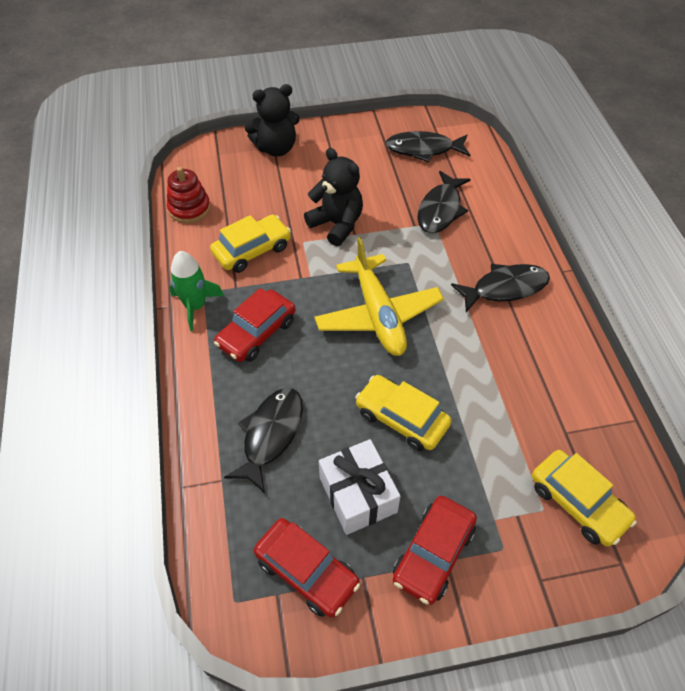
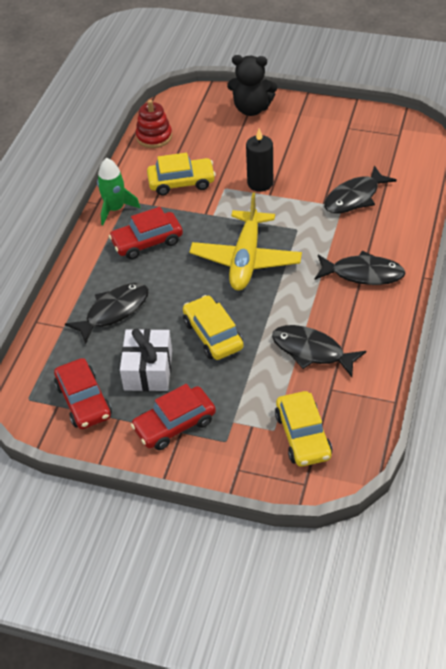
camera: 30 degrees right, 5 degrees down
(337, 224) = (260, 183): black teddy bear -> black candle
(423, 149) = (376, 144): black fish -> black fish (312, 351)

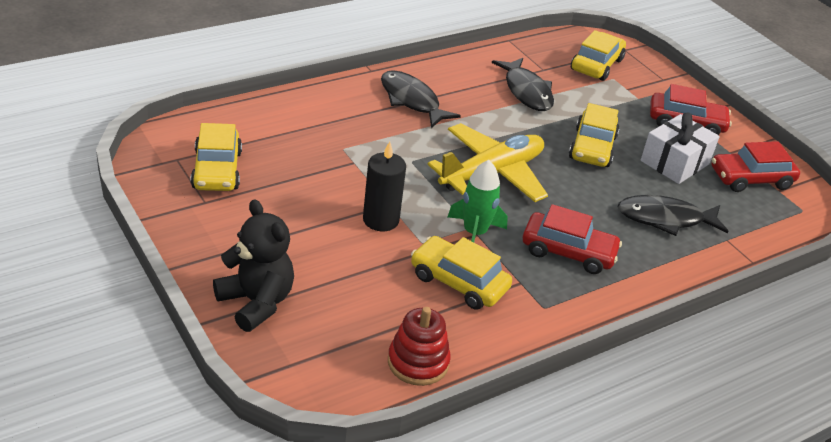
camera: 145 degrees left, 10 degrees down
(84, 401) = (751, 179): red car -> red car turned 120 degrees counterclockwise
(115, 209) = (567, 309): green rocket -> green rocket (475, 233)
(354, 197) = (319, 146): black fish -> none
(372, 145) = (217, 170): none -> yellow car

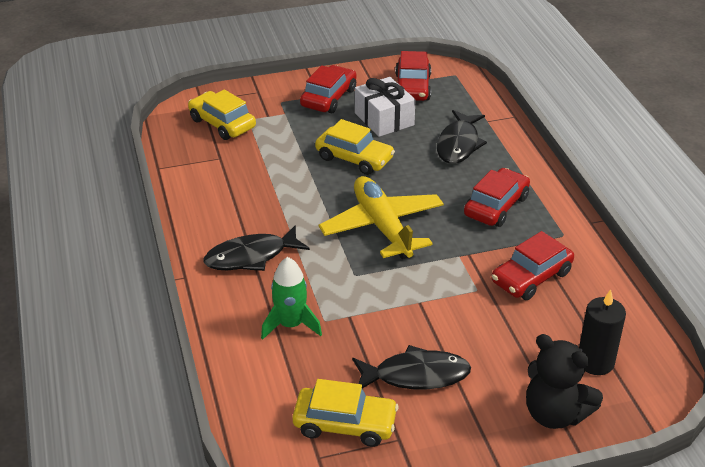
camera: 70 degrees left, 0 degrees up
(256, 302) = (555, 414): black teddy bear -> black teddy bear turned 120 degrees counterclockwise
(381, 220) = (442, 311): black candle -> black candle (595, 362)
(418, 362) = (628, 319): red stacking toy -> none
(458, 282) = (531, 277): yellow car -> red car
(475, 233) = (467, 255): green rocket -> green rocket (291, 324)
(526, 92) = (256, 177): black fish -> black fish (416, 375)

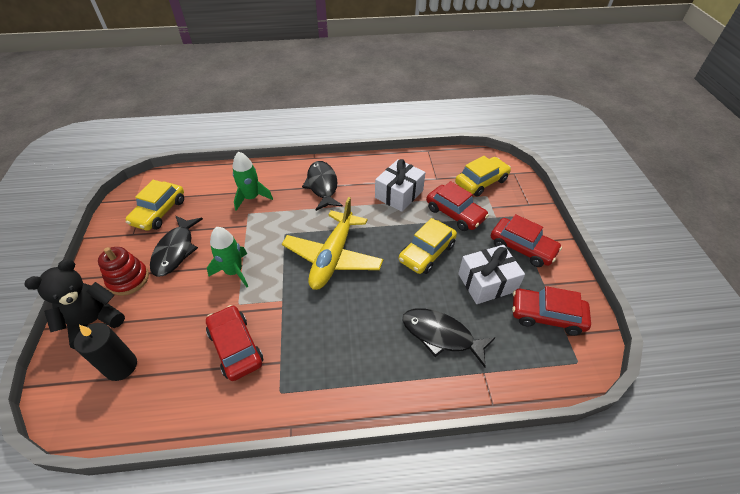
camera: 100 degrees right, 10 degrees up
(257, 186) = (399, 194): none -> white gift
(382, 227) = (333, 257): yellow plane -> yellow plane turned 120 degrees clockwise
(432, 306) = (234, 271): none -> green rocket
(480, 407) = (128, 279): none -> red stacking toy
(496, 206) = (338, 344): red car -> red car (455, 213)

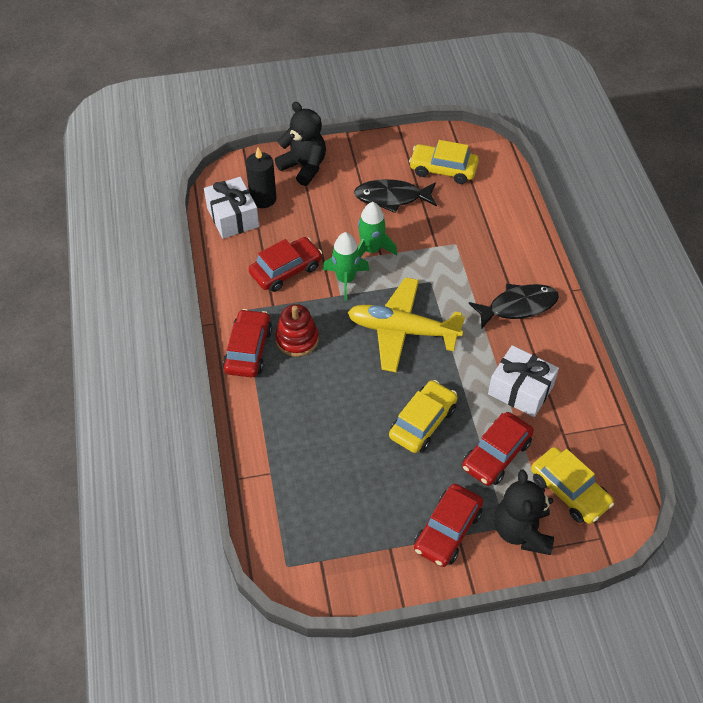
camera: 85 degrees right, 5 degrees up
(128, 279) = (352, 174): red stacking toy -> red stacking toy (297, 339)
(251, 198) = (481, 242): green rocket -> green rocket (345, 280)
(427, 253) = (422, 422): yellow car -> yellow car turned 90 degrees clockwise
(441, 335) = (310, 436): black fish -> none
(487, 282) = (385, 484): white gift -> white gift (232, 217)
(515, 208) = (521, 531): none -> black teddy bear
(546, 316) = (344, 543): red car -> red car (248, 350)

